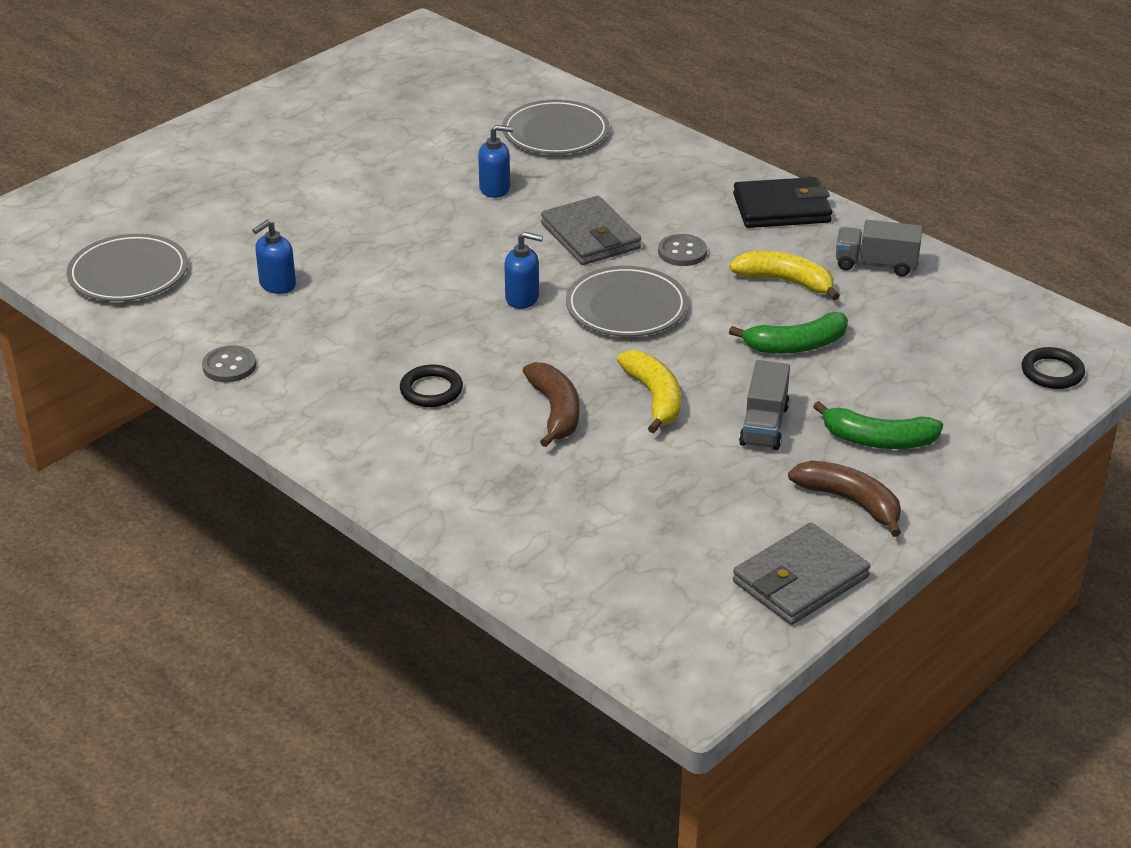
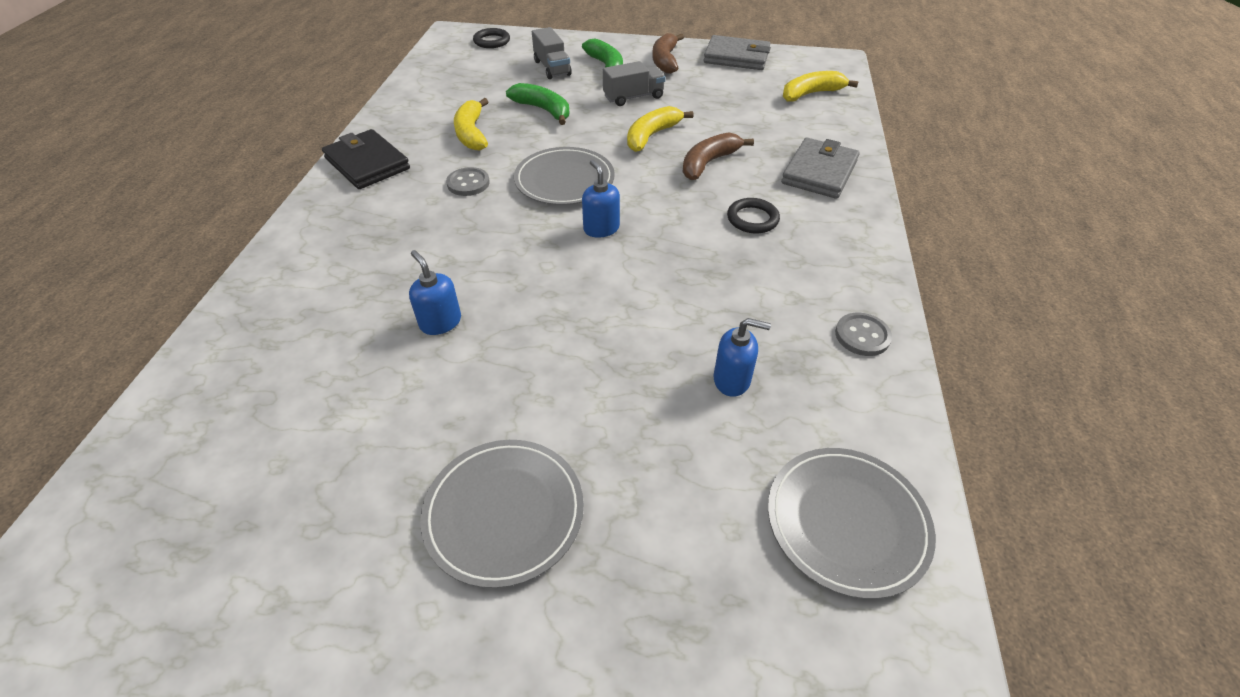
camera: 125 degrees left, 10 degrees up
(555, 133) = (293, 333): grey plate -> grey plate (504, 513)
(590, 236) = (481, 233): grey wallet -> grey wallet (819, 172)
(620, 588) = (811, 94): none -> yellow banana
(876, 264) = (420, 110): grey truck -> grey truck (552, 68)

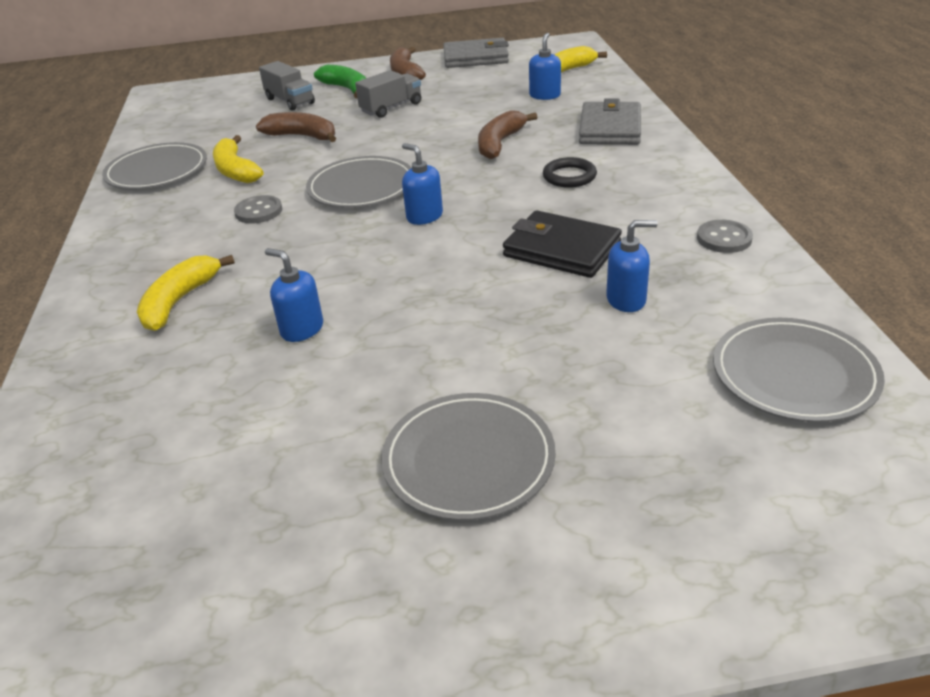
camera: 15 degrees left, 10 degrees down
(367, 163) = (132, 219): black wallet -> black wallet (562, 249)
(410, 117) = (157, 171): none -> grey plate
(492, 41) = (209, 91): black ring -> none
(543, 110) = (302, 136): green banana -> brown banana
(651, 136) = (429, 134): yellow banana -> yellow banana (179, 301)
(777, 117) = (545, 95): none -> blue soap dispenser

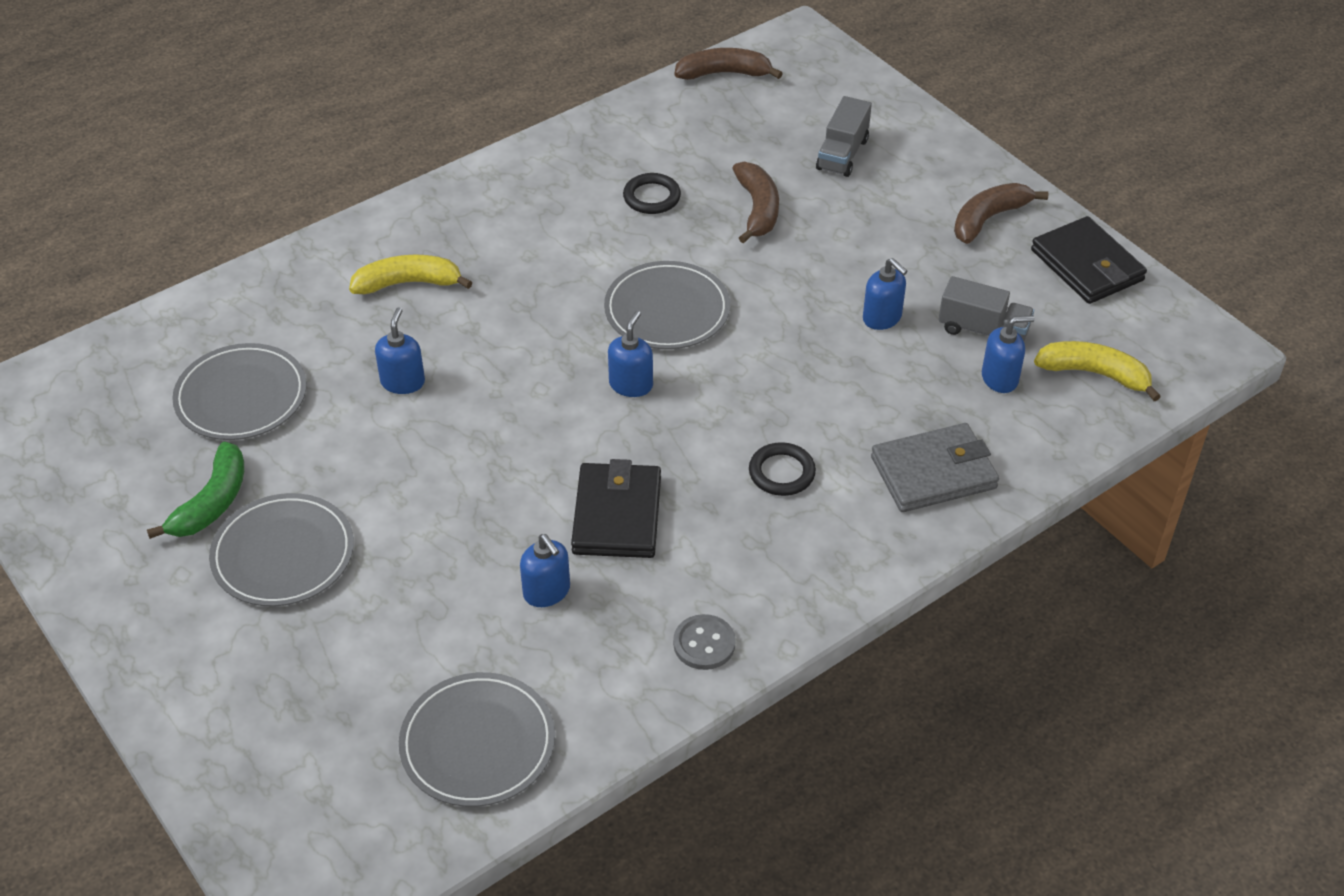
camera: 60 degrees right, 10 degrees up
(157, 171) = (620, 140): grey plate -> grey plate (241, 396)
(236, 170) = (651, 197): yellow banana -> black ring
(258, 211) = (579, 257): grey button -> none
(347, 89) = (906, 187): green banana -> green banana (212, 502)
(391, 108) = (876, 250): grey truck -> grey truck (983, 330)
(455, 117) = (882, 318): none -> blue soap dispenser
(475, 58) = (1086, 265): grey wallet -> black wallet
(500, 143) = (833, 384): brown banana -> brown banana (724, 73)

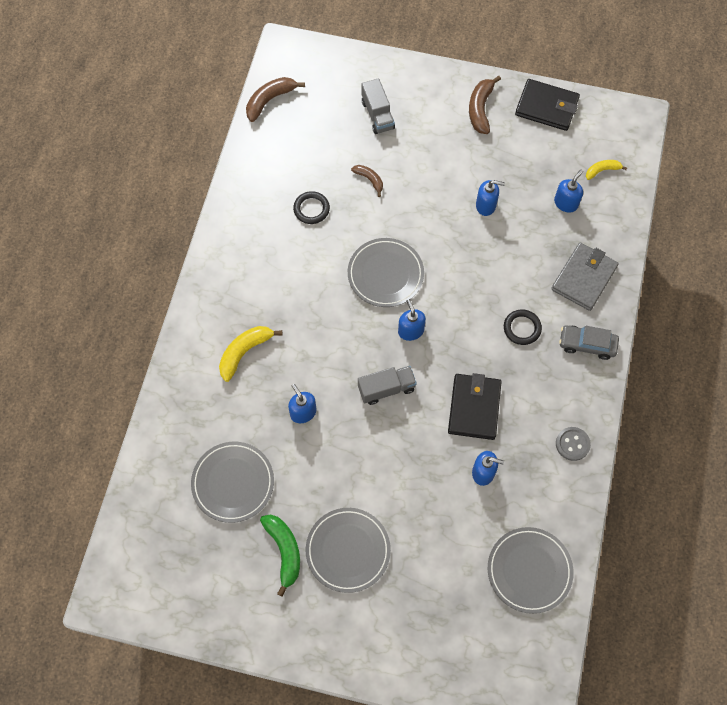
camera: 40 degrees left, 20 degrees up
(617, 515) = (474, 408): black wallet -> black wallet turned 45 degrees clockwise
(757, 209) = (369, 180): brown banana -> brown banana, size x0.60
(854, 547) = (587, 344): none -> grey car
(983, 330) = (535, 180): grey truck -> grey truck (386, 389)
(1094, 374) = (602, 170): yellow banana -> yellow banana, size x0.60

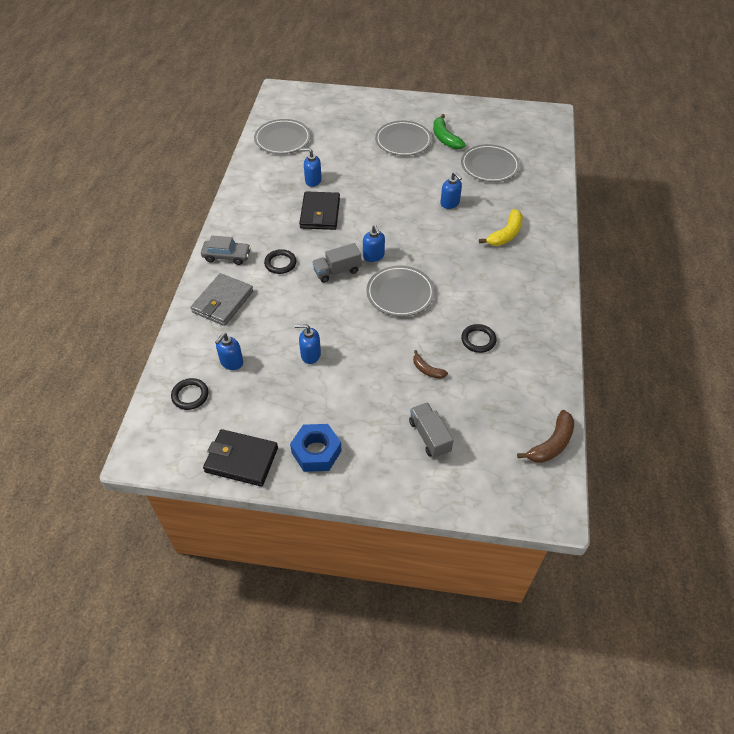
camera: 175 degrees right, 15 degrees down
(386, 389) = (389, 220): grey truck -> grey truck (337, 271)
(480, 109) = (316, 452): brown banana -> blue nut
(572, 444) = (246, 198): grey button -> none
(602, 170) = (190, 395): yellow banana -> black ring

